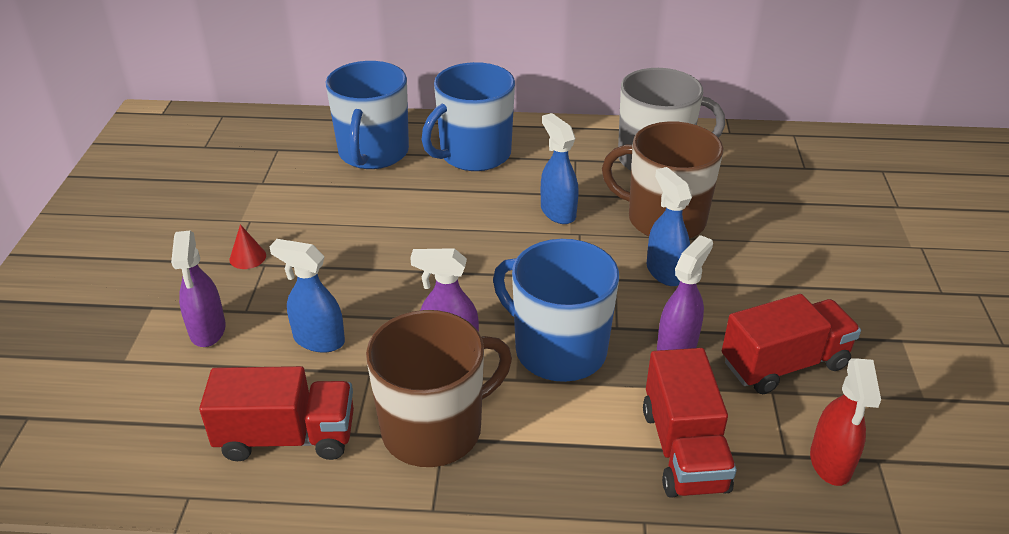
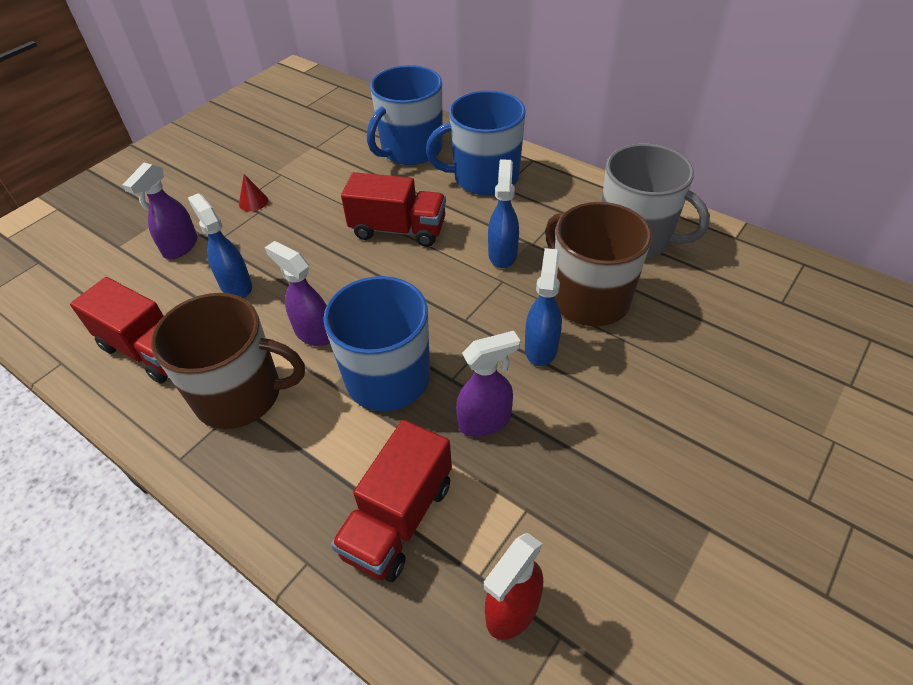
camera: 35 degrees right, 10 degrees up
(784, 364) = (563, 489): red truck -> red truck (398, 230)

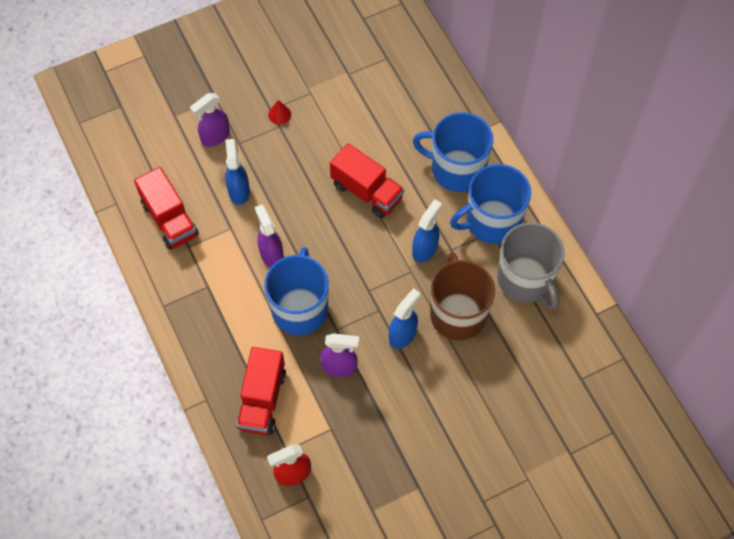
camera: 25 degrees right, 15 degrees up
(240, 395) = (211, 279): brown mug -> none
(398, 518) = (262, 400): red truck -> red truck turned 45 degrees counterclockwise
(410, 150) = (418, 112): blue mug -> blue mug (491, 221)

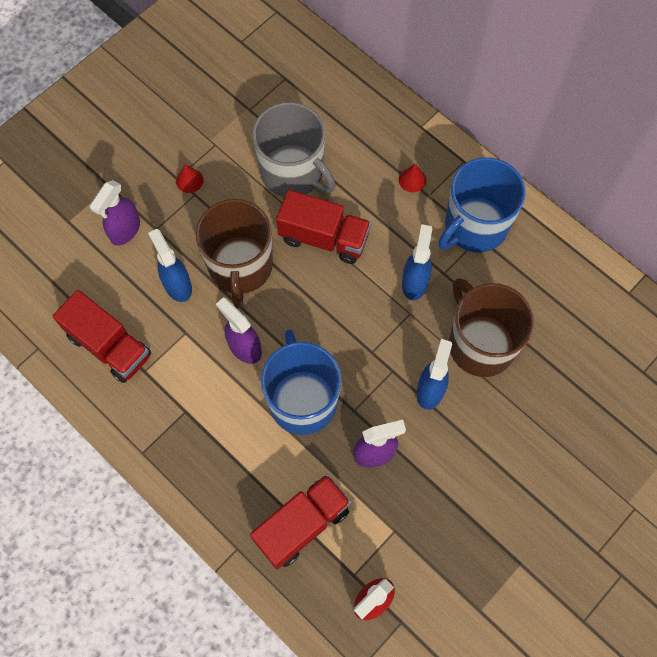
camera: 20 degrees left, 5 degrees up
(262, 400) = (302, 525): red truck -> red truck turned 120 degrees counterclockwise
(292, 193) = (240, 267): none -> brown mug
(456, 169) = (412, 180): blue mug -> red cone
(525, 280) = (538, 280): grey mug -> grey mug (293, 173)

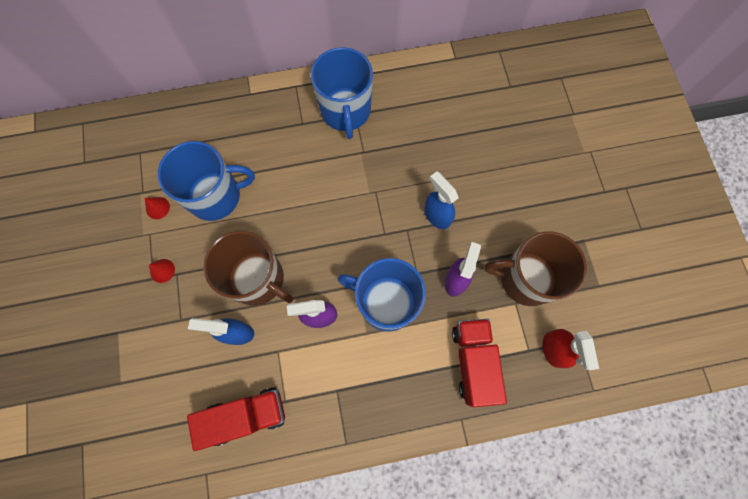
camera: 55 degrees left, 5 degrees up
(125, 230) = (163, 344): purple spray bottle -> none
(293, 173) = (216, 196): grey mug -> blue mug
(324, 238) = (280, 209): red truck -> none
(412, 180) = (283, 125): red cone -> red cone (157, 208)
(415, 282) = (356, 173): blue spray bottle -> none
(480, 344) = (427, 164): brown mug -> brown mug (526, 278)

